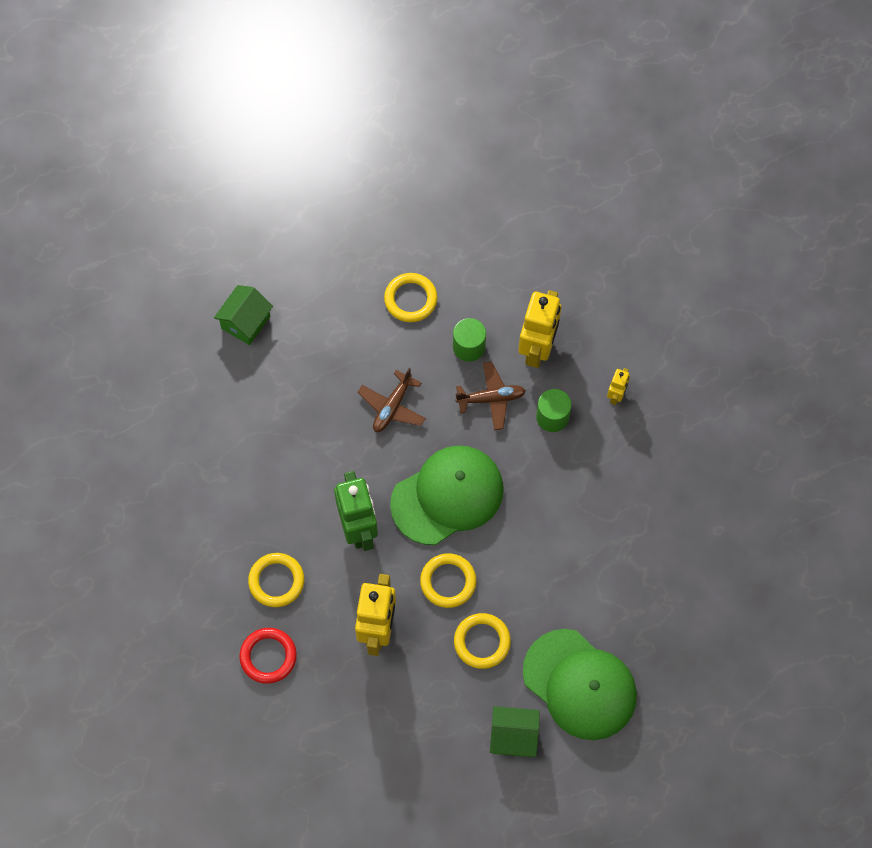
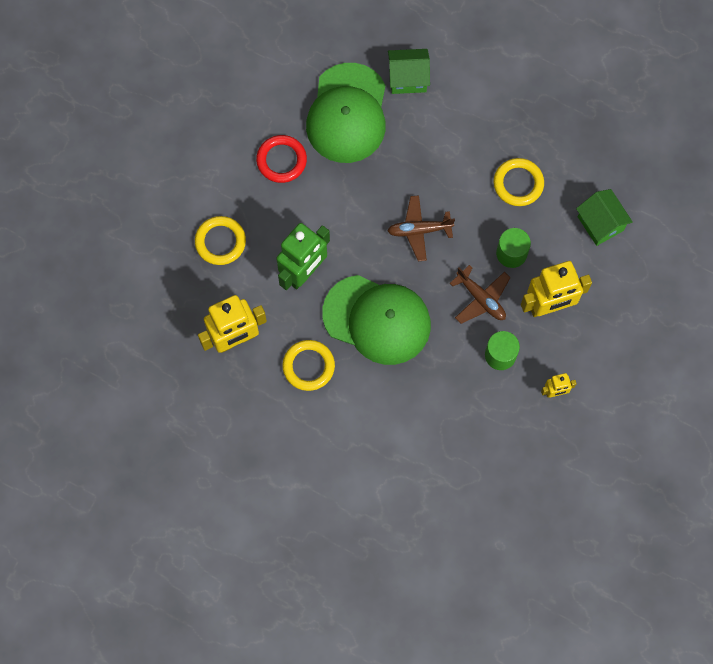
camera: 55 degrees right, 5 degrees up
(268, 656) = (159, 276): red ring -> red ring (281, 160)
(482, 642) = (278, 423): yellow ring -> none
(513, 737) = (220, 496): green house -> green house (600, 223)
(580, 684) = (296, 519): green cap -> green cap (347, 114)

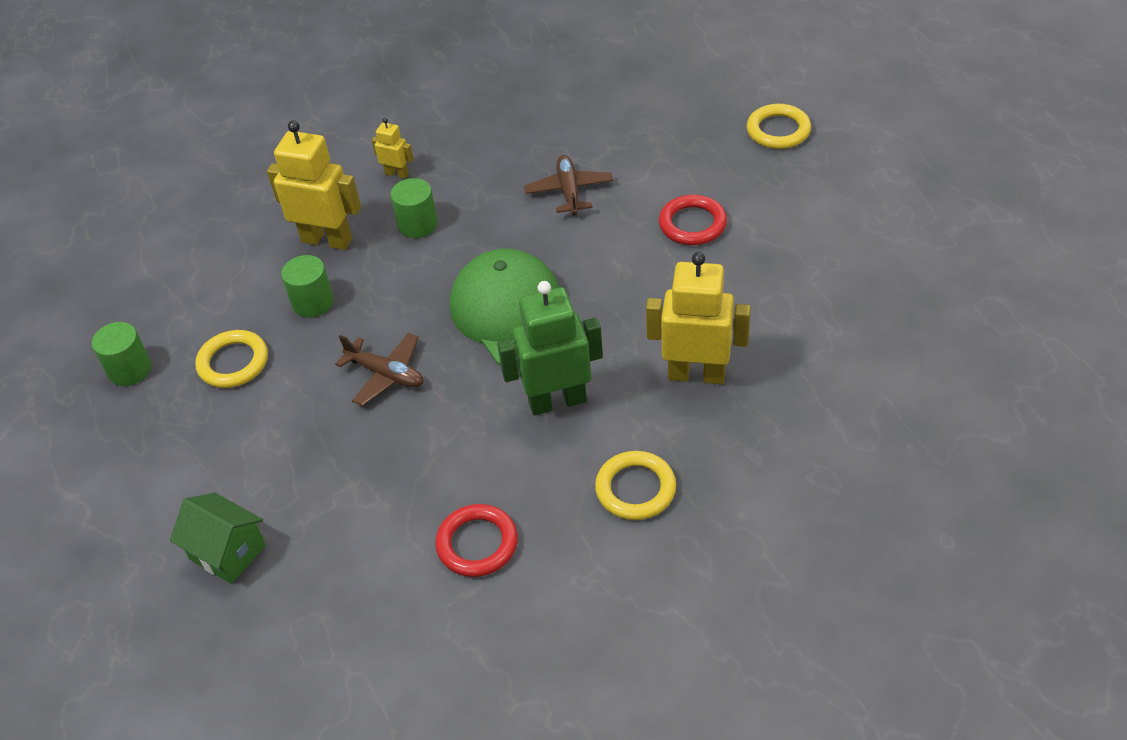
camera: 140 degrees left, 25 degrees down
(308, 366) = (629, 309): yellow ring -> yellow ring (778, 130)
(315, 465) = (692, 224): none -> red ring
(347, 114) = (343, 553): green cap -> none
(481, 298) = (387, 279): brown plane -> brown plane (569, 191)
(575, 142) = (130, 369): none -> green cylinder
(600, 223) = (197, 282): green house -> none

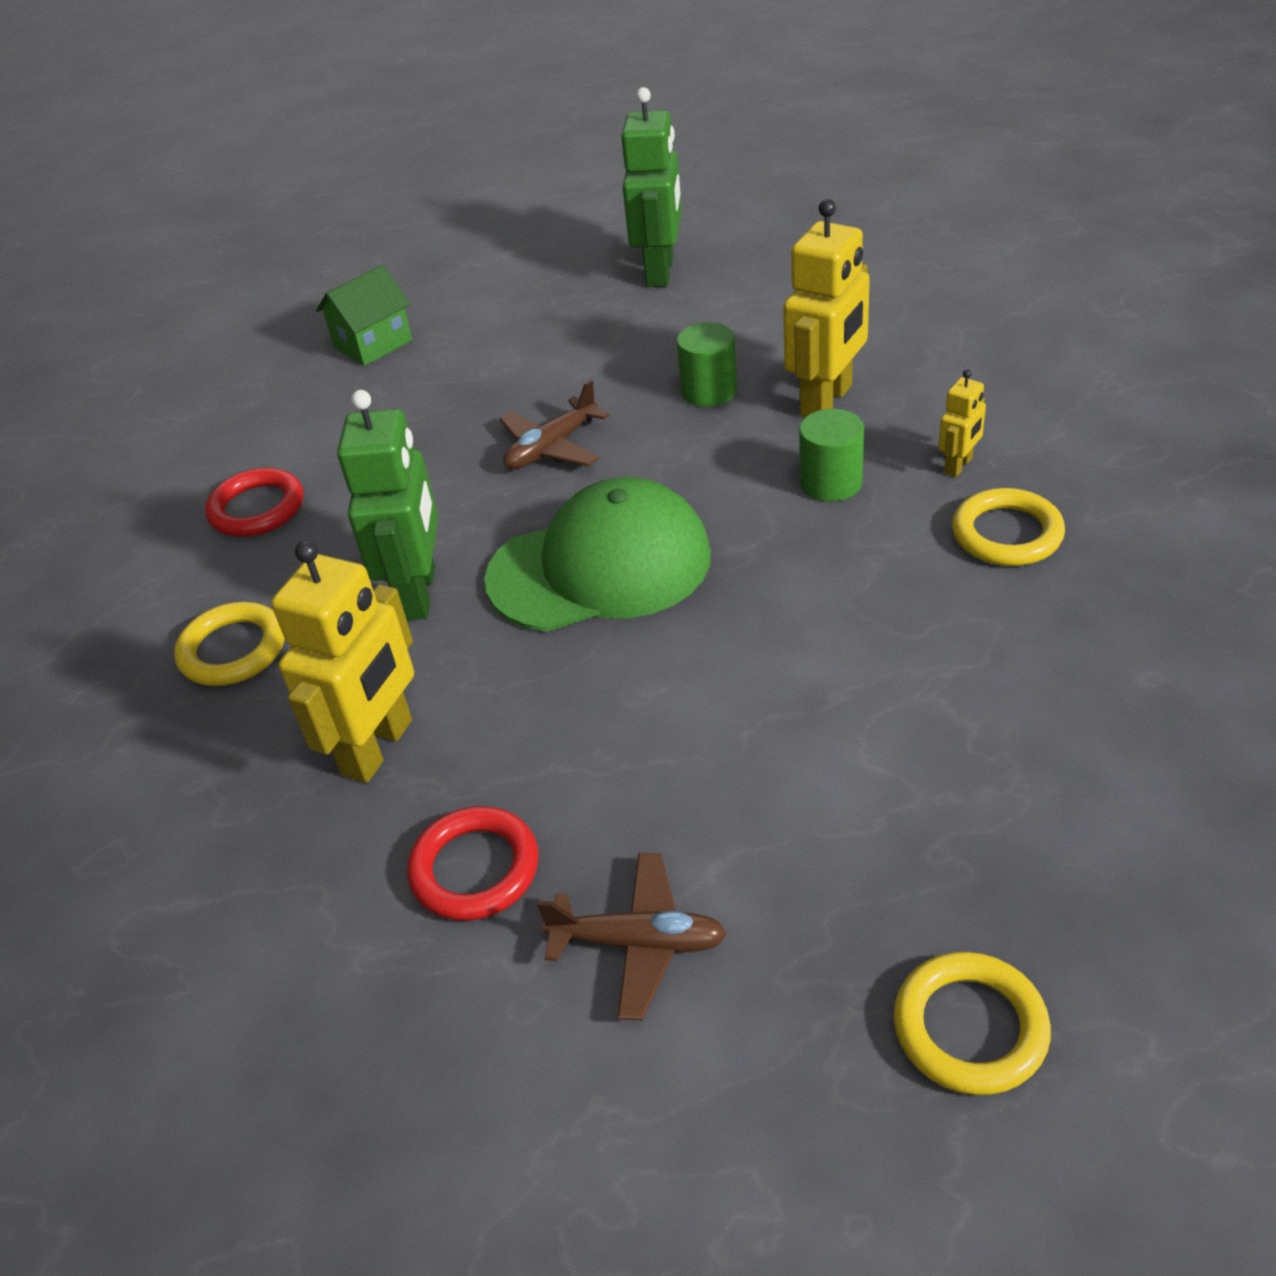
camera: 105 degrees right, 5 degrees down
(130, 369) = (660, 272): green cylinder -> green robot
(233, 362) = (634, 336): yellow ring -> yellow ring (1006, 534)
(569, 191) = (858, 654): brown plane -> brown plane (638, 943)
(692, 224) = (715, 809): red ring -> red ring (475, 869)

